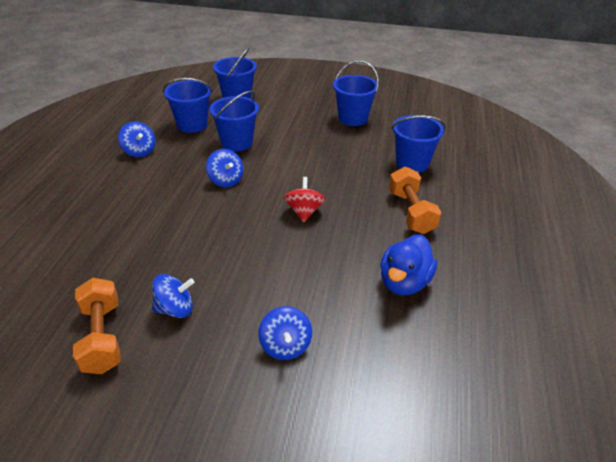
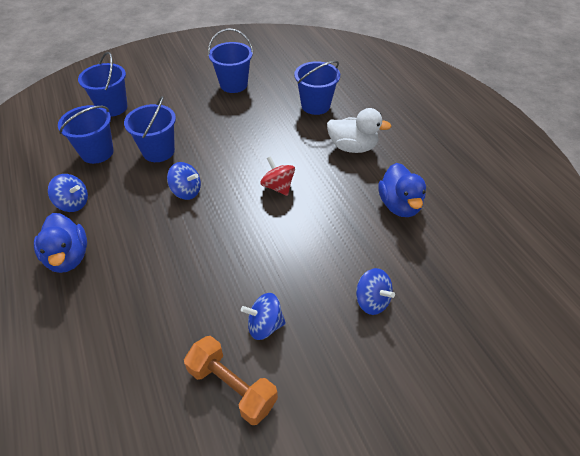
camera: 35 degrees left, 10 degrees up
(97, 185) = (68, 257): none -> blue duck
(175, 309) = (264, 325): blue spinning top -> blue spinning top turned 135 degrees counterclockwise
(411, 212) = (352, 147): orange dumbbell -> white duck

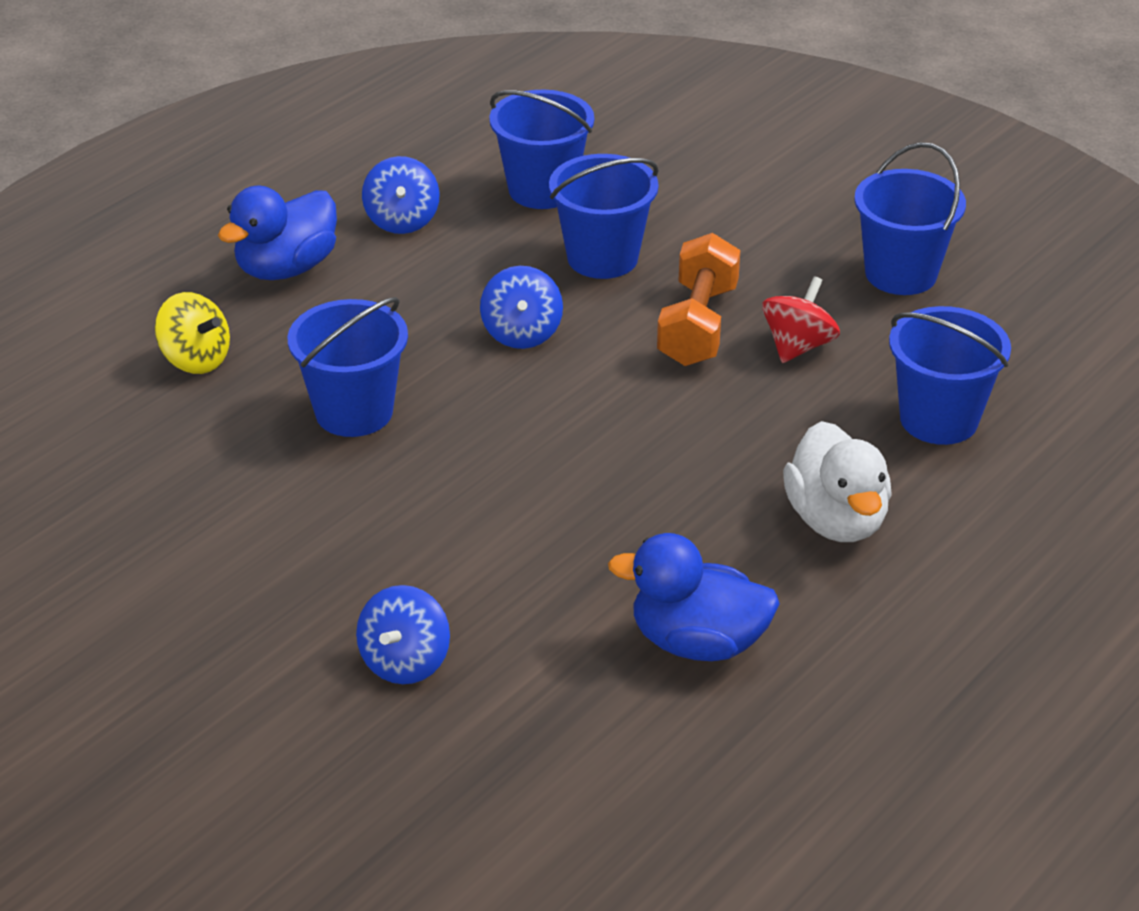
camera: 65 degrees right, 10 degrees down
(108, 318) = (196, 359): none -> yellow spinning top
(112, 107) = (681, 152): blue bucket -> blue bucket (354, 412)
(232, 387) = (140, 539): orange dumbbell -> orange dumbbell (697, 325)
(264, 325) = (274, 537): blue spinning top -> none
(278, 186) = (622, 446): red spinning top -> red spinning top (798, 346)
(399, 205) = (697, 642): blue duck -> blue duck turned 45 degrees clockwise

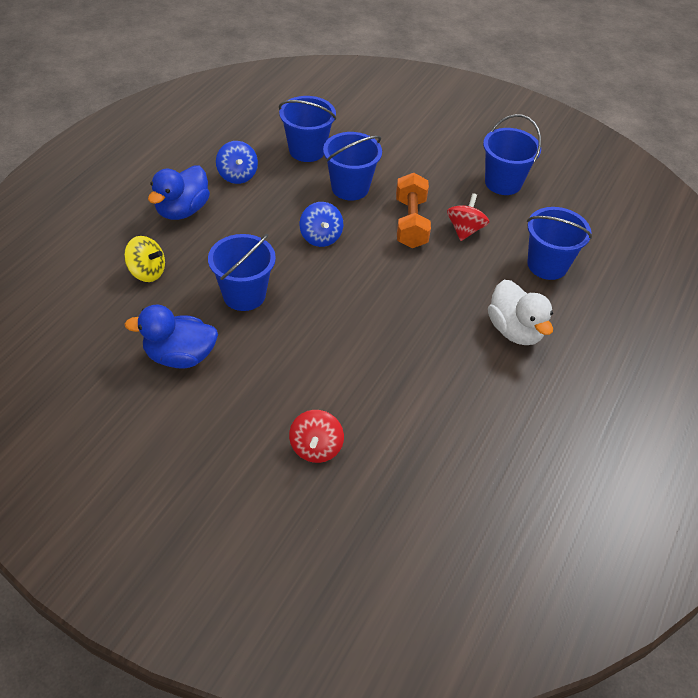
camera: 15 degrees left, 10 degrees up
(405, 662) = (316, 448): blue spinning top -> red spinning top
(697, 642) = (467, 413): blue duck -> blue duck (180, 356)

